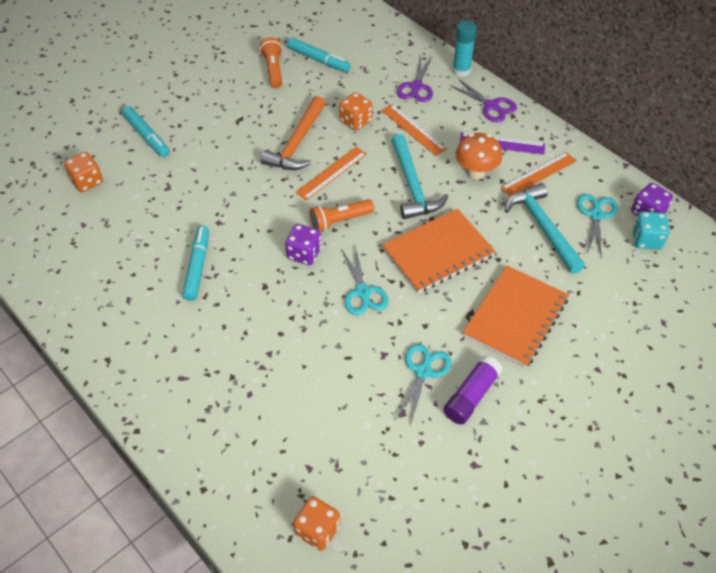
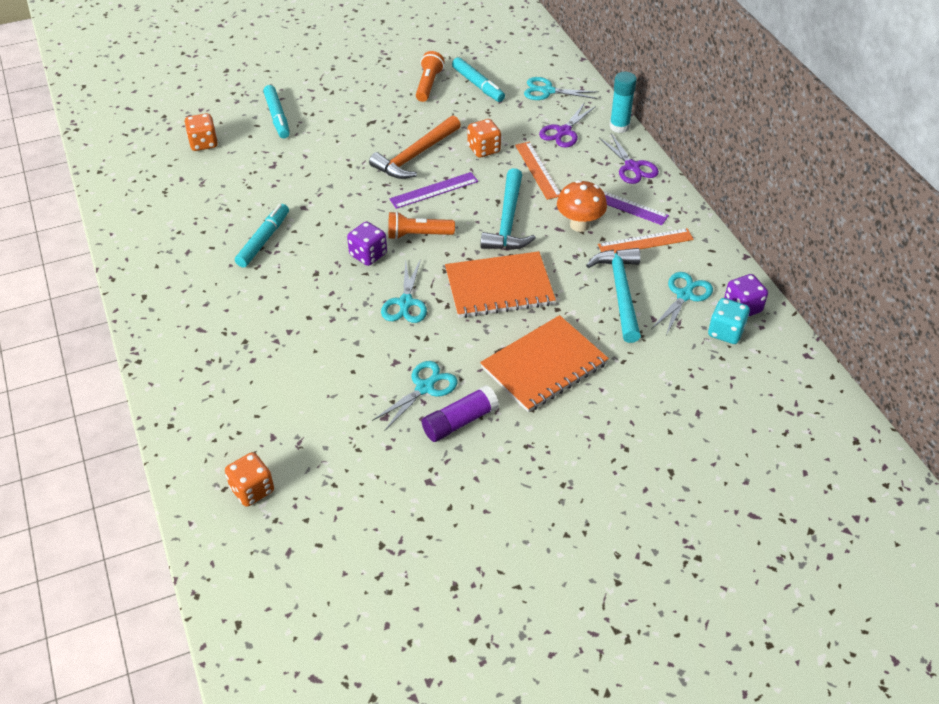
camera: 20 degrees right, 5 degrees down
(331, 173) = (434, 190): orange ruler -> purple ruler
(382, 51) = (547, 91): none -> turquoise scissors

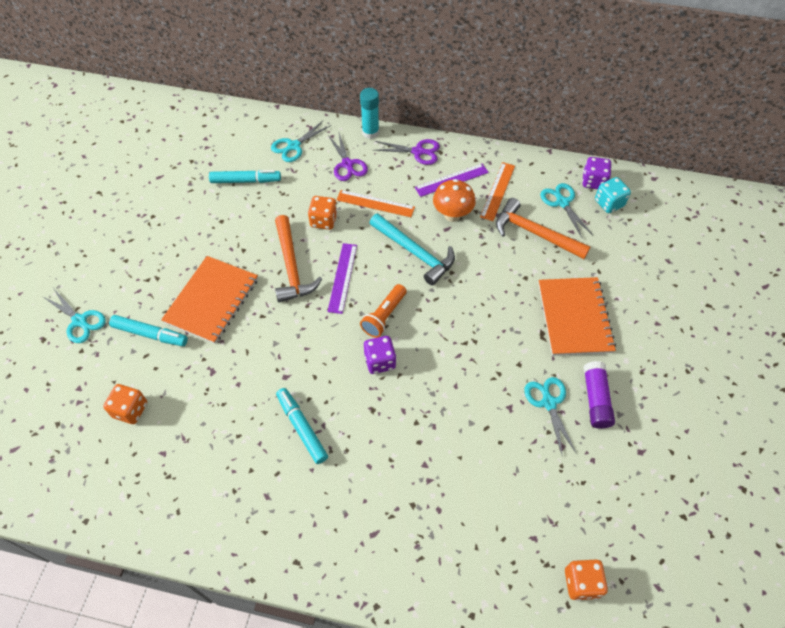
camera: 55 degrees left, 10 degrees up
(405, 303) = (452, 366): turquoise scissors -> turquoise scissors (80, 321)
(428, 84) = (213, 210): orange flashlight -> none
(499, 287) = (479, 298): orange notebook -> orange notebook (211, 300)
(620, 292) = (535, 233): turquoise hammer -> orange hammer

